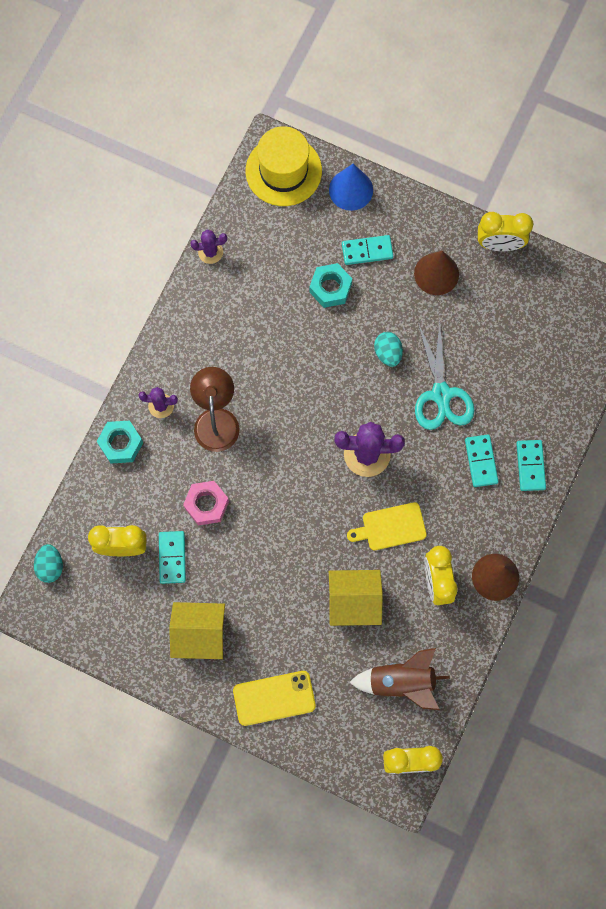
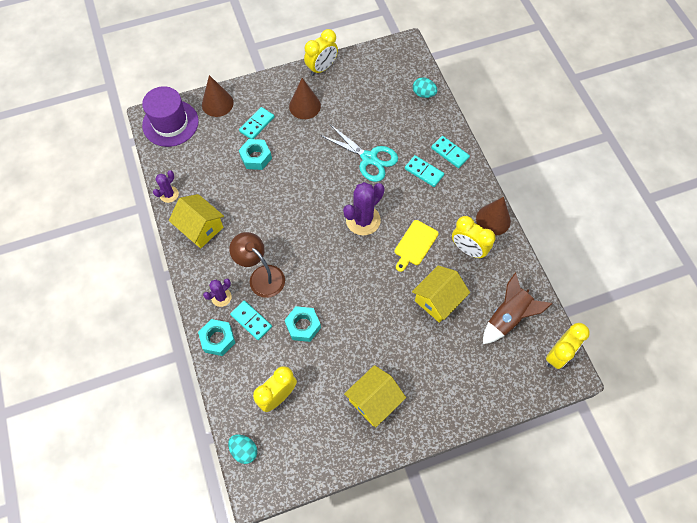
camera: 45 degrees left, 10 degrees down
(172, 557) = (313, 373): turquoise domino -> turquoise domino (251, 321)
(206, 504) = (303, 326): pink nut -> turquoise nut
(207, 317) = (201, 228): none -> yellow house
(274, 698) = (452, 394): yellow phone -> none
(283, 171) = (170, 123): yellow hat -> purple hat
(351, 190) = (217, 103): blue cone -> brown cone
(388, 353) = (320, 162): turquoise egg -> turquoise egg (423, 94)

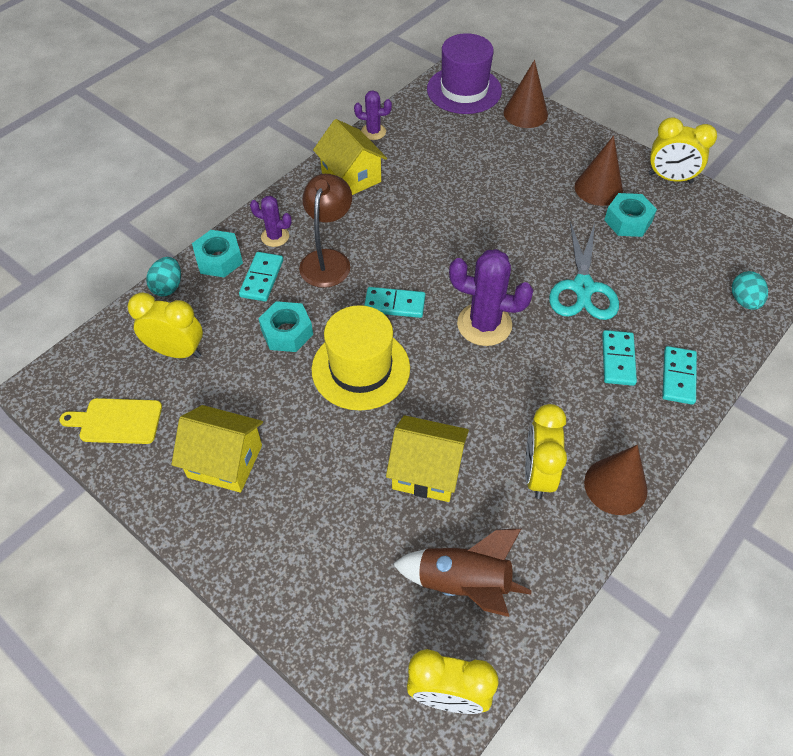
camera: 60 degrees right, 10 degrees down
(201, 228) = (351, 177): yellow house -> yellow house turned 45 degrees counterclockwise
(244, 450) = (89, 351): turquoise egg -> turquoise egg (168, 287)
(256, 157) = (484, 179): turquoise nut -> turquoise nut (628, 221)
(257, 124) = (530, 158): turquoise domino -> turquoise domino (394, 304)
(354, 299) = (360, 369): none -> yellow hat
(415, 244) = (494, 401): yellow cutting board -> yellow cutting board (117, 421)

